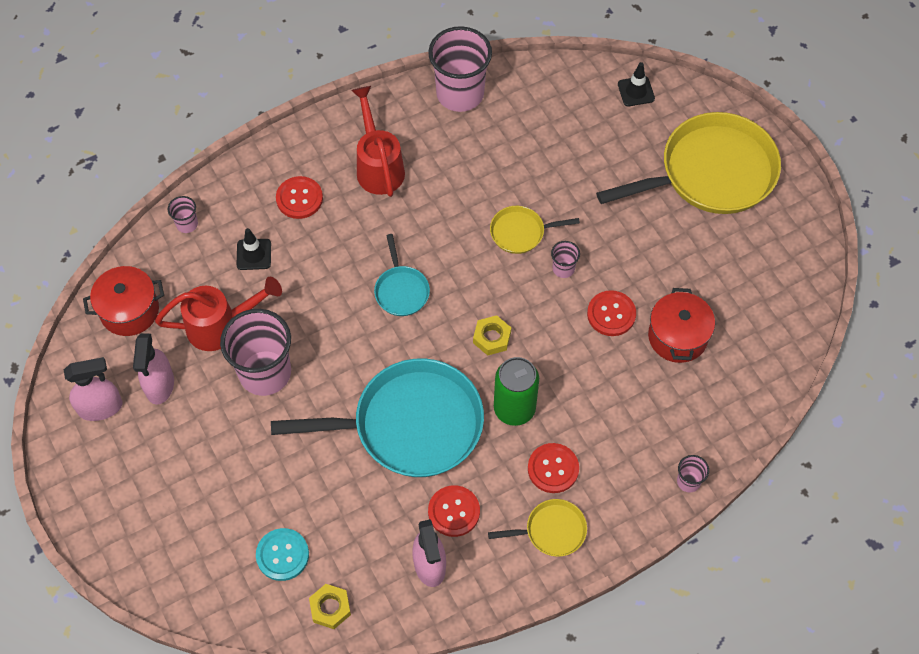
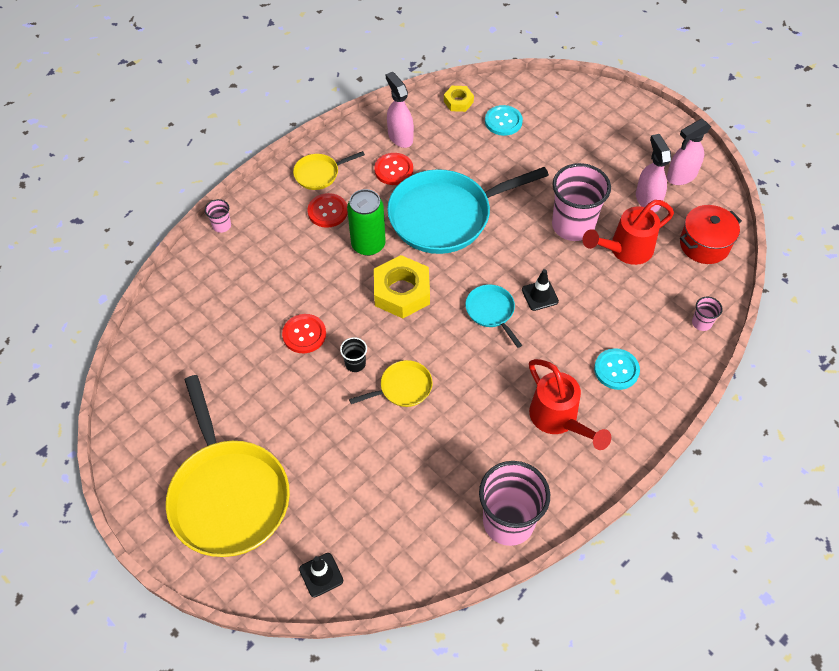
camera: 165 degrees right, 5 degrees down
(254, 254) = (630, 311): black traffic cone -> black traffic cone (540, 295)
(299, 198) = (616, 370): red button -> turquoise button
(492, 338) = (402, 292): yellow nut -> yellow nut, size x1.83
(563, 269) = (355, 363): pink cup -> black cup
(677, 337) = (243, 329): red pot -> none
(711, 173) = (228, 495): yellow pan -> yellow pan turned 75 degrees counterclockwise

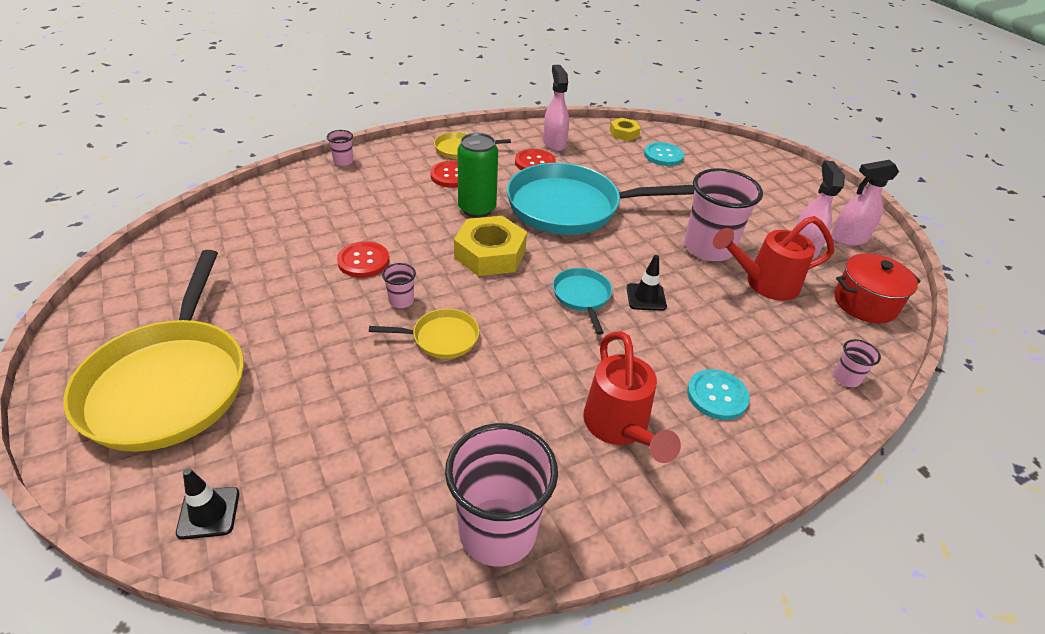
camera: 15 degrees right, 15 degrees down
(355, 363) = (401, 301): black cup -> pink cup

